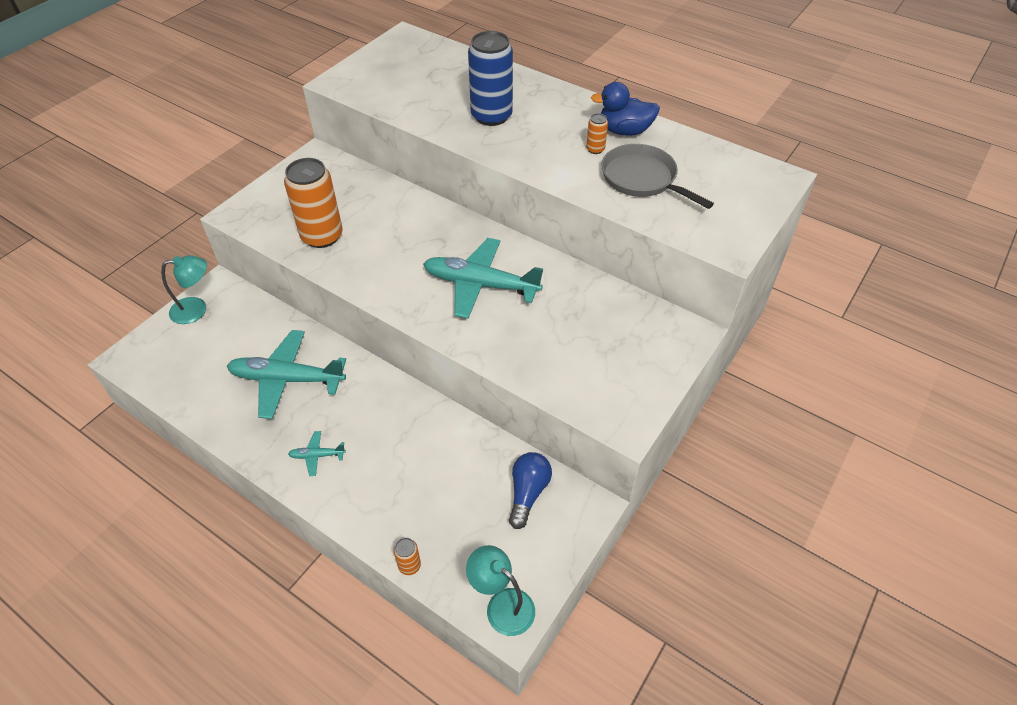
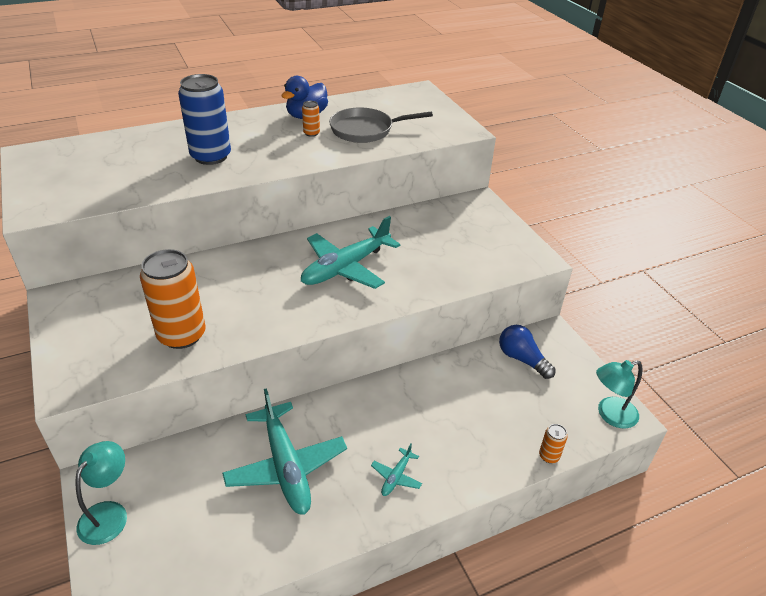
camera: 60 degrees left, 10 degrees down
(287, 379) = (286, 466): turquoise plane -> turquoise plane turned 60 degrees counterclockwise

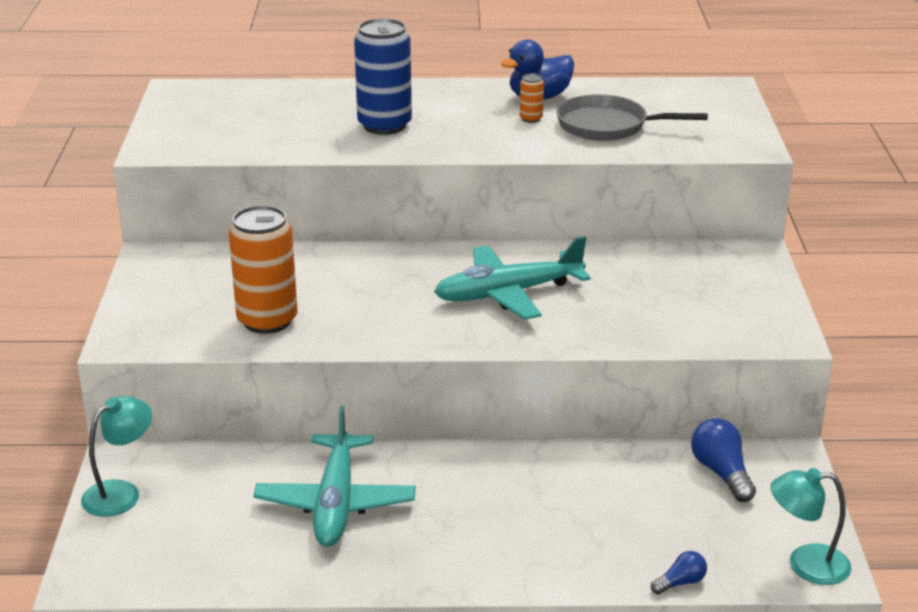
camera: 25 degrees right, 10 degrees down
(396, 476) = (462, 548): turquoise plane -> none
(549, 456) = (680, 583): orange can -> blue light bulb

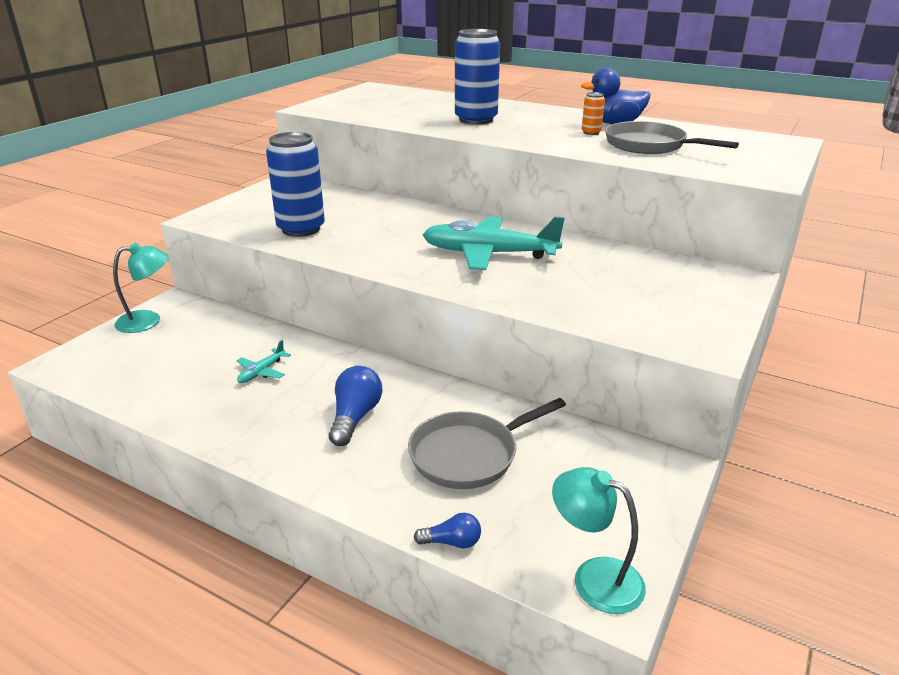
camera: 30 degrees right, 0 degrees up
(267, 320) = (301, 229): orange can -> blue can
(335, 503) = (262, 372): turquoise plane -> turquoise plane, size x0.44
(623, 508) = (469, 454): none -> grey pan
(721, 473) = (588, 457): blue light bulb -> blue light bulb (355, 417)

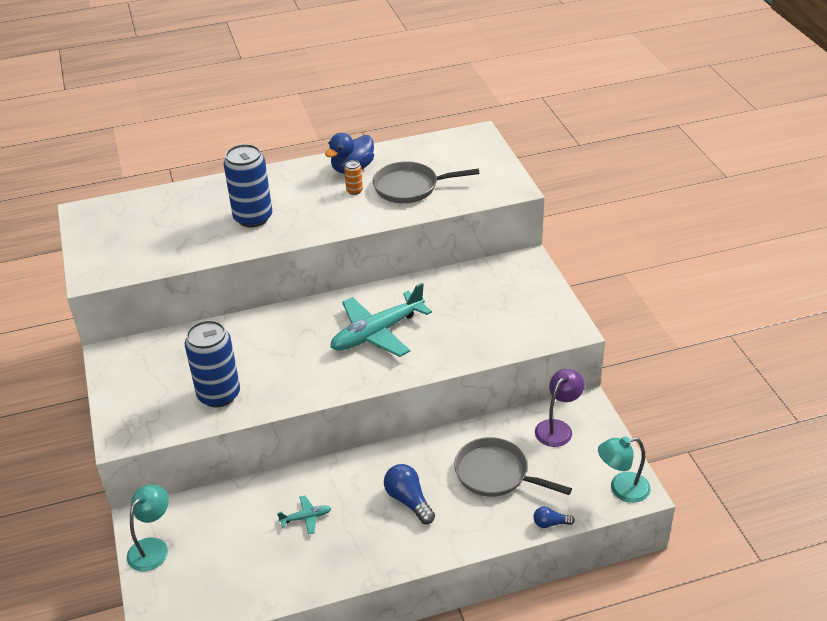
camera: 45 degrees left, 10 degrees up
(262, 372) = (306, 518): turquoise plane -> turquoise plane turned 90 degrees counterclockwise
(452, 542) = (550, 523): blue light bulb -> blue light bulb turned 135 degrees counterclockwise
(469, 454) = (495, 474): grey pan -> grey pan turned 105 degrees clockwise
(603, 462) = (557, 428): none -> purple lamp

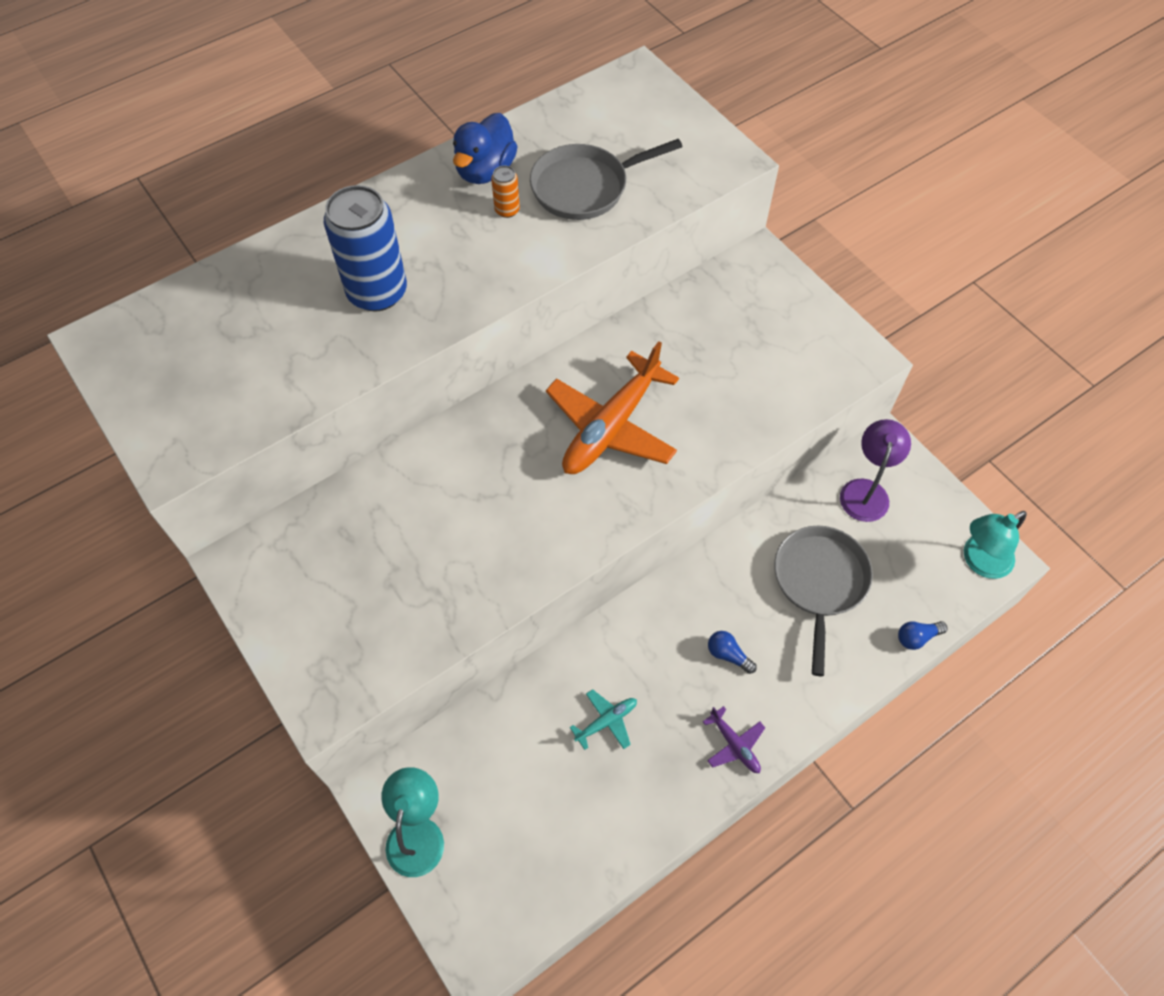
camera: 20 degrees left, 20 degrees up
(219, 395) = (434, 590): blue can -> none
(377, 333) = (611, 426): turquoise plane -> orange plane
(386, 553) = (734, 744): none -> purple plane
(408, 500) = (728, 655): blue light bulb -> blue light bulb, size x0.58
(495, 474) = (819, 582): grey pan -> grey pan turned 90 degrees clockwise

